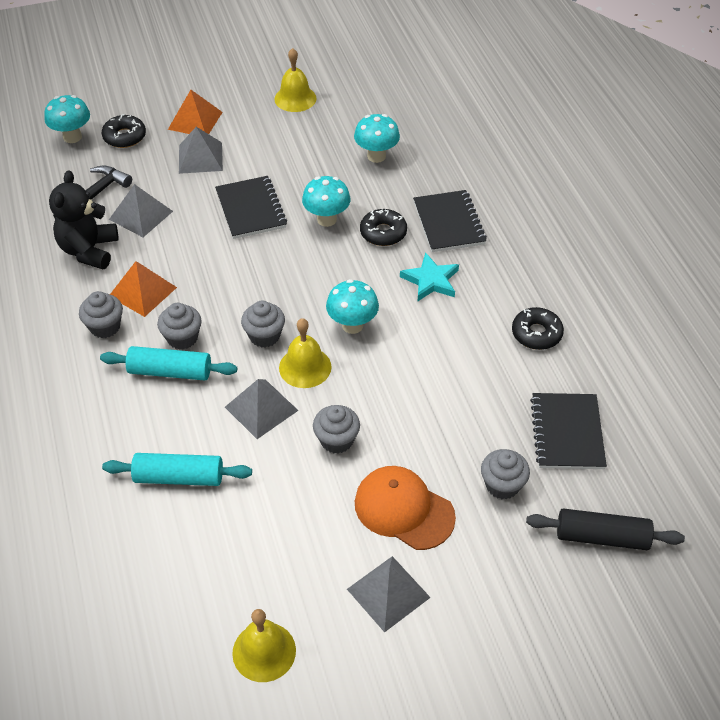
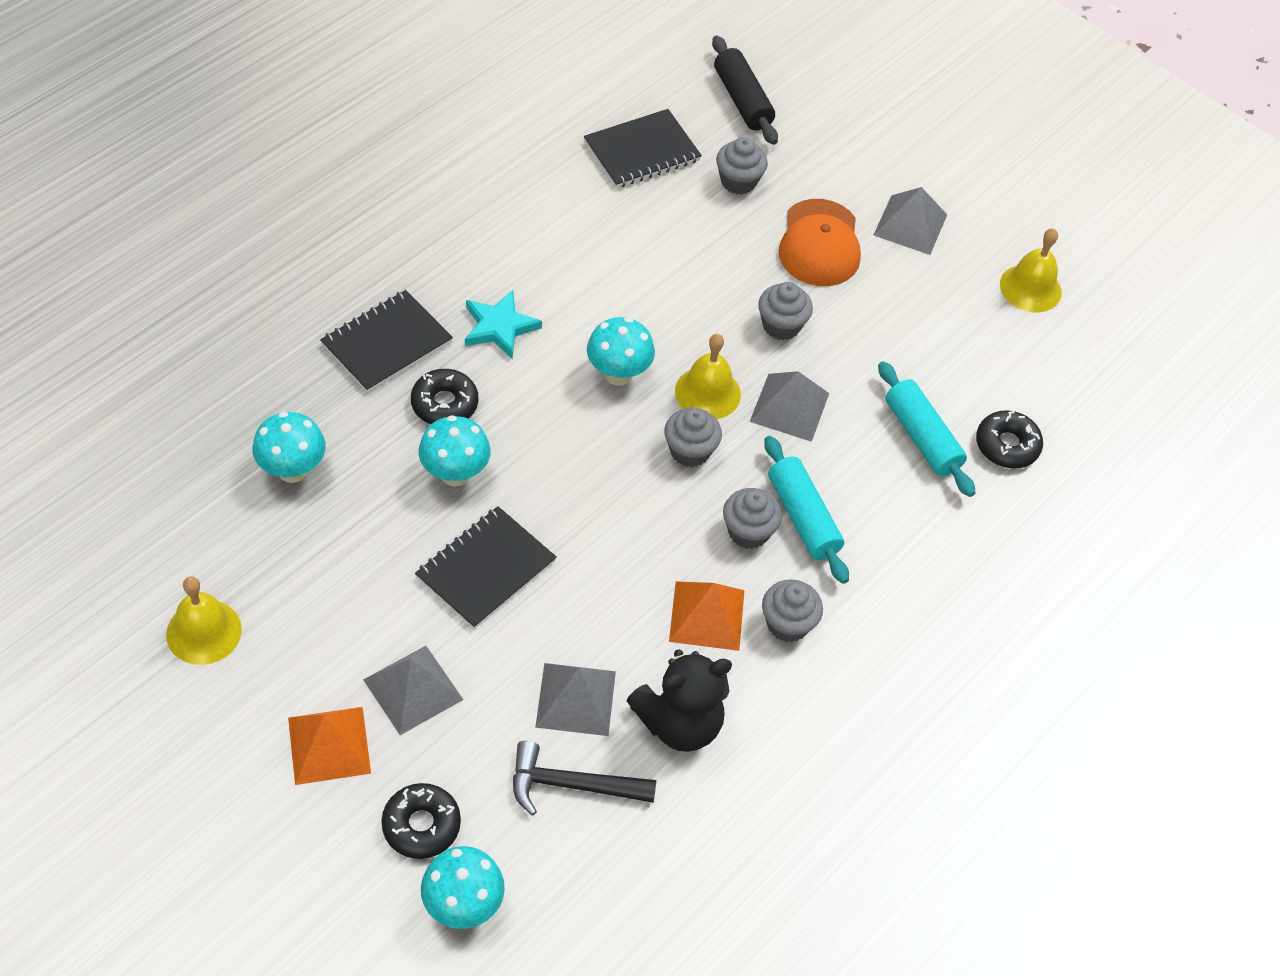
camera: 125 degrees left, 5 degrees up
(536, 334) = (523, 209): black donut -> black donut (1007, 445)

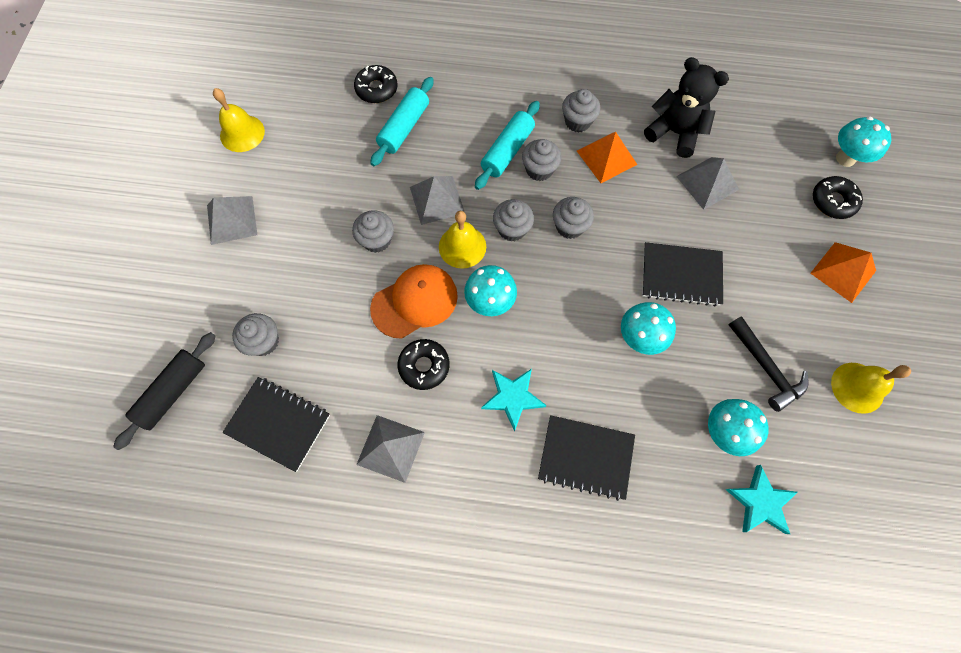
camera: 120 degrees left, 15 degrees up
(204, 447) = (760, 502): none -> turquoise star
(413, 689) = (777, 257): grey pyramid -> grey pyramid (391, 448)
(444, 404) = (598, 383): black donut -> black donut (424, 366)
(571, 785) = (749, 155): black hammer -> black hammer (766, 368)
(644, 507) = (569, 226): none -> grey cupcake
(819, 243) = (288, 259): orange cap -> orange cap (415, 302)

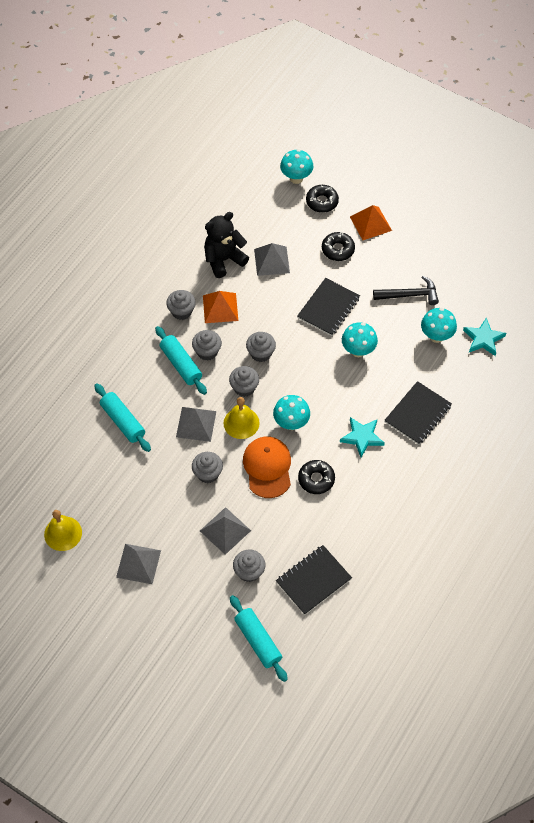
camera: 65 degrees left, 10 degrees down
(173, 392) = (258, 641): black rolling pin -> turquoise rolling pin
(376, 89) = (76, 427): black donut -> black donut (338, 249)
(391, 448) = (361, 519): grey pyramid -> grey pyramid (225, 530)
(857, 387) = (443, 256): yellow bell -> none

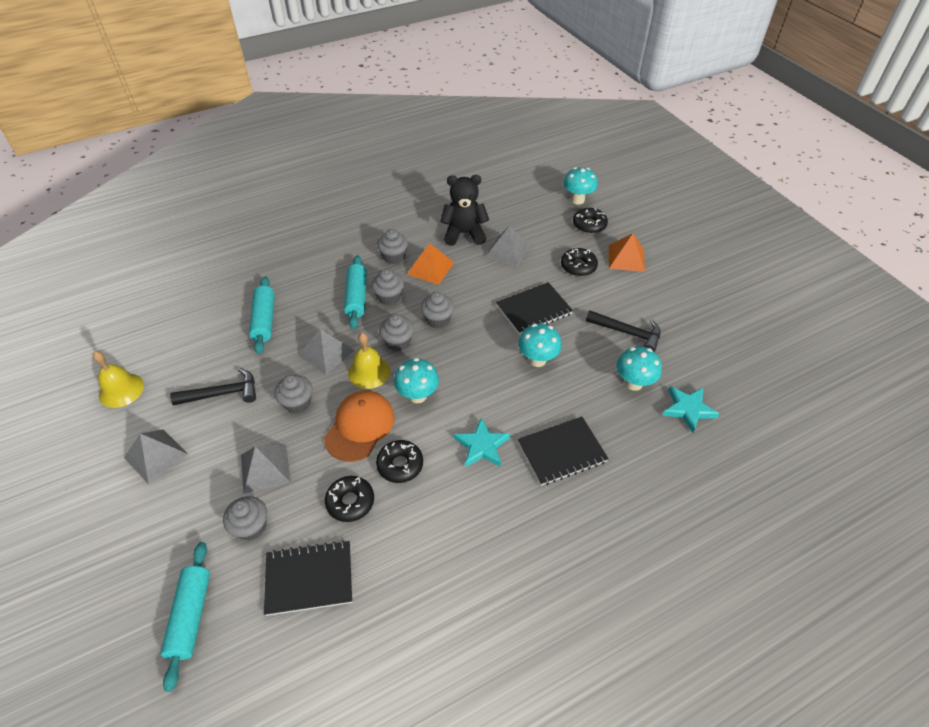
camera: 30 degrees right, 10 degrees down
(144, 495) = (222, 393): none -> black hammer
(302, 521) = (350, 502): none -> black donut

